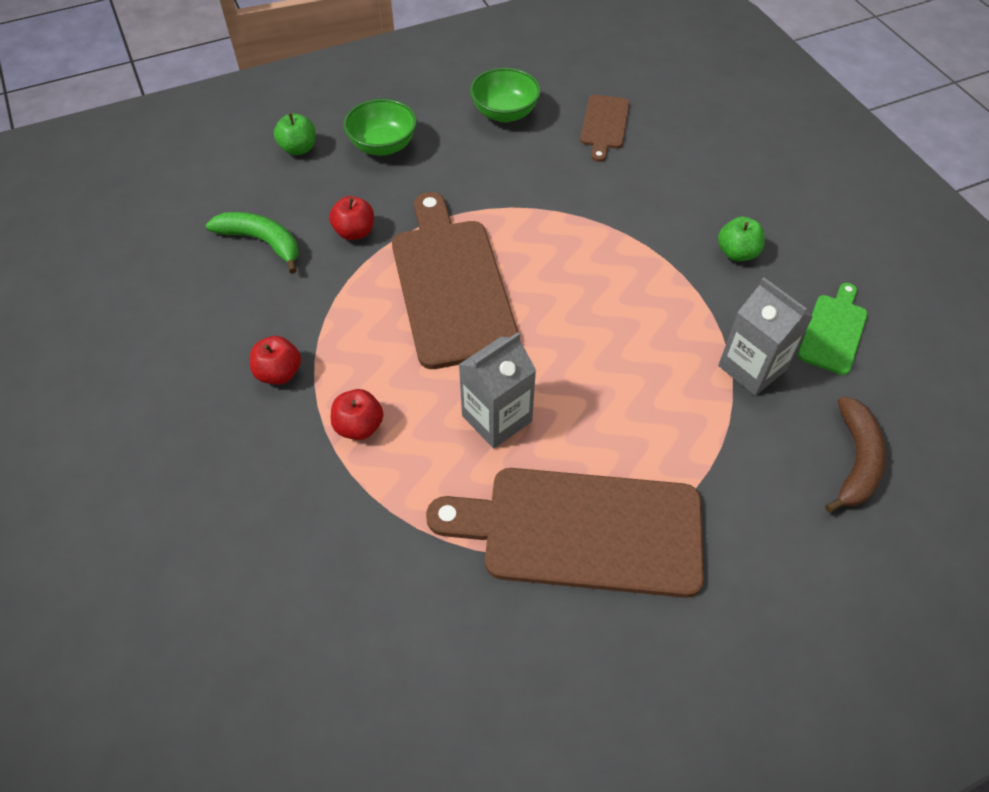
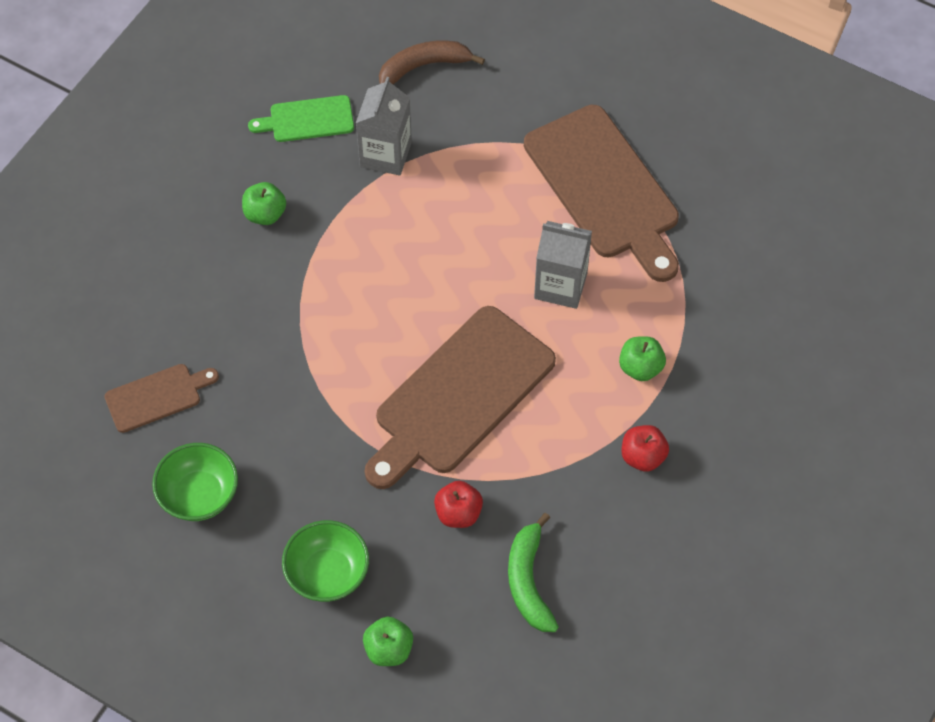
camera: 125 degrees left, 5 degrees up
(359, 426) = (640, 368): red apple -> green apple

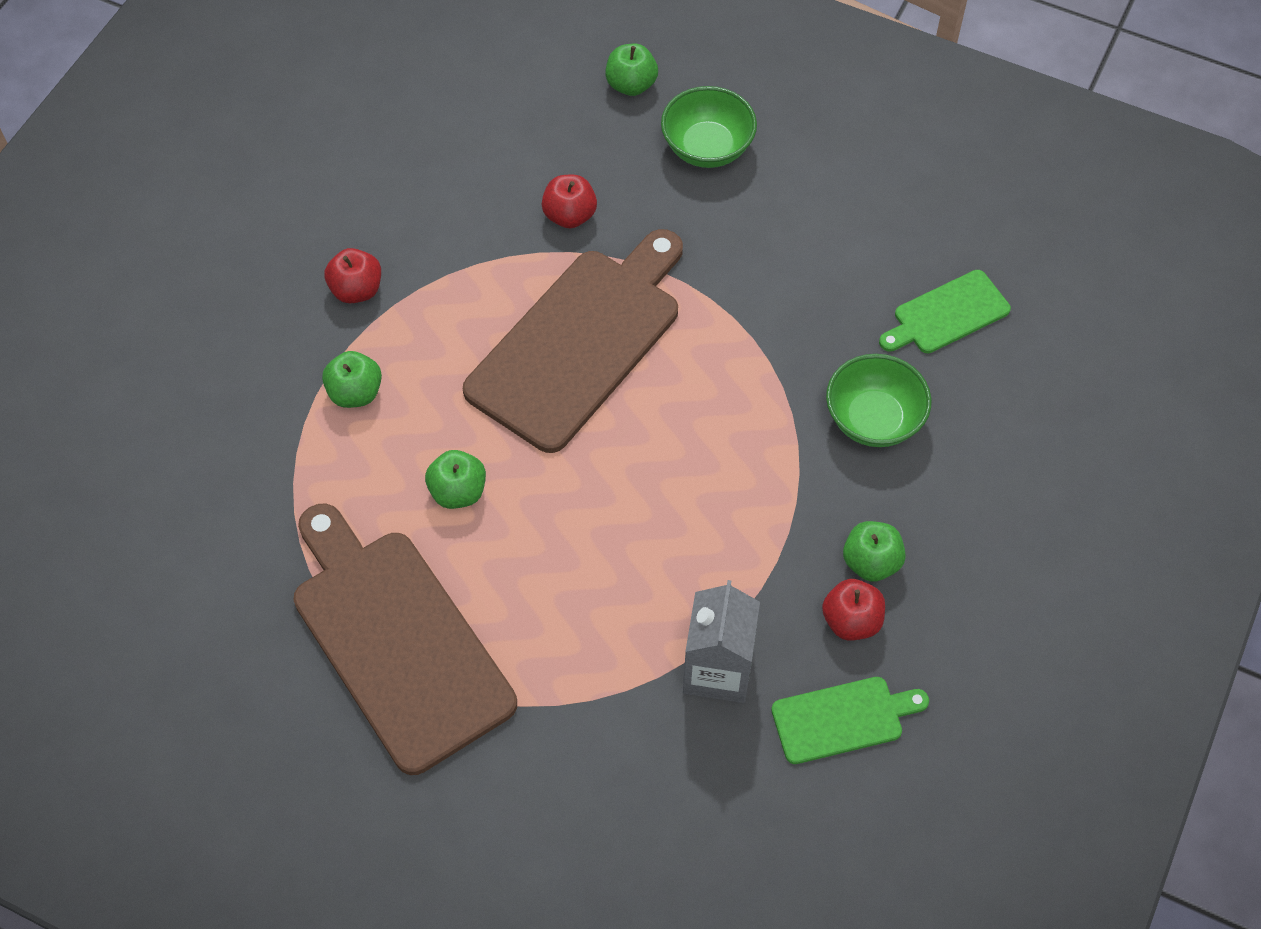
camera: 175 degrees right, 0 degrees up
(157, 397) = (947, 314): brown cutting board -> green cutting board
(199, 495) = (867, 213): green bowl -> green bowl (873, 419)
(288, 177) = (851, 621): none -> red apple
(423, 67) = (680, 830): brown banana -> none
(528, 581) = (487, 155): green banana -> none
(560, 285) = (458, 492): grey carton -> green apple

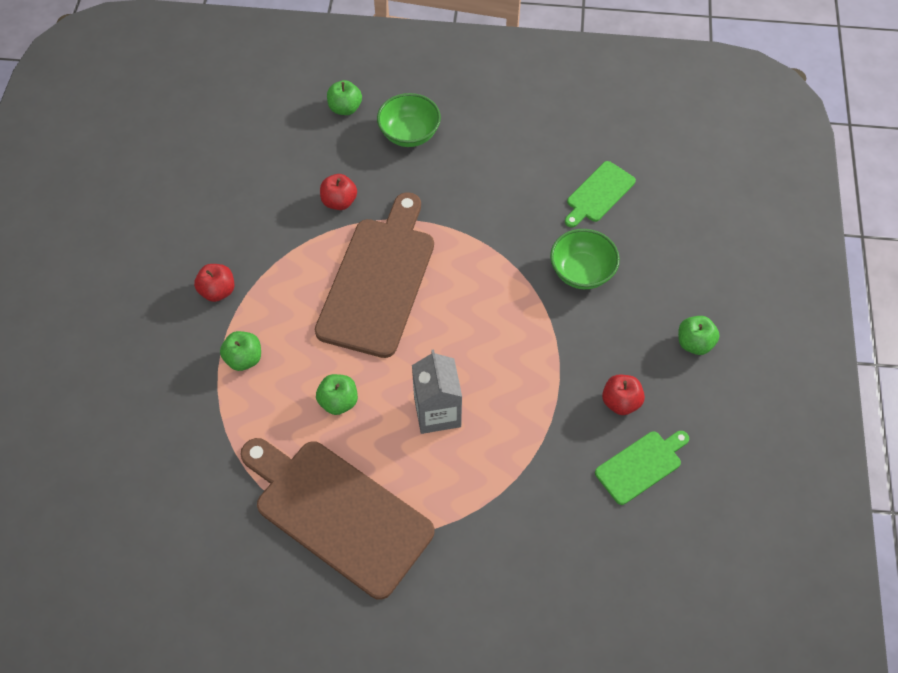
camera: 20 degrees left, 0 degrees up
(718, 670) = (551, 461): grey carton -> grey carton (437, 412)
(871, 562) = (617, 361): green apple -> green apple (694, 343)

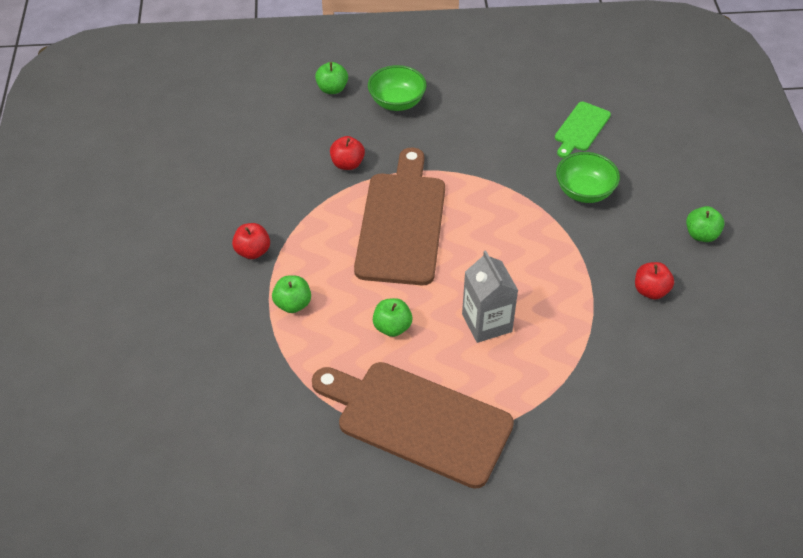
camera: 10 degrees left, 10 degrees down
(641, 465) = (684, 339): green cutting board -> none

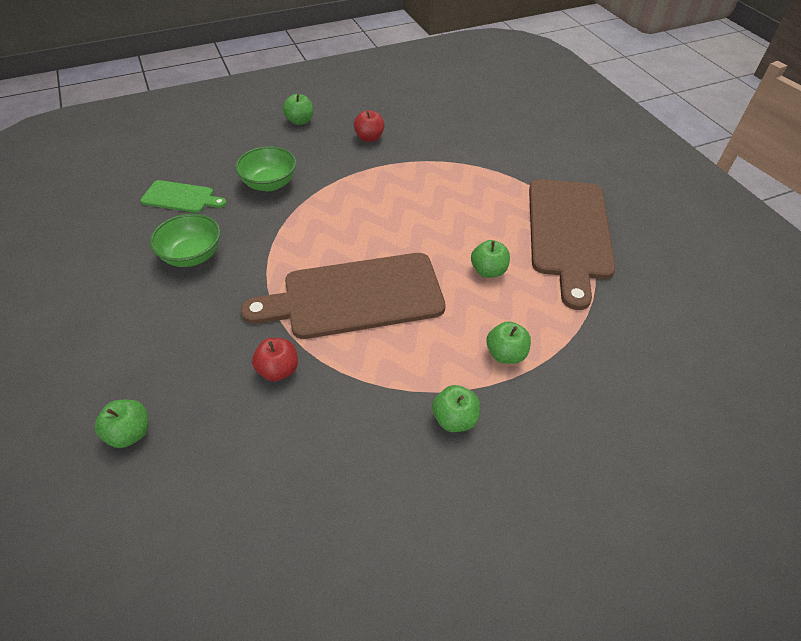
camera: 110 degrees left, 0 degrees up
(253, 251) = (454, 419): red apple -> green apple
(397, 102) = (153, 352): green bowl -> green bowl (192, 256)
(487, 323) = (448, 214): grey carton -> none

